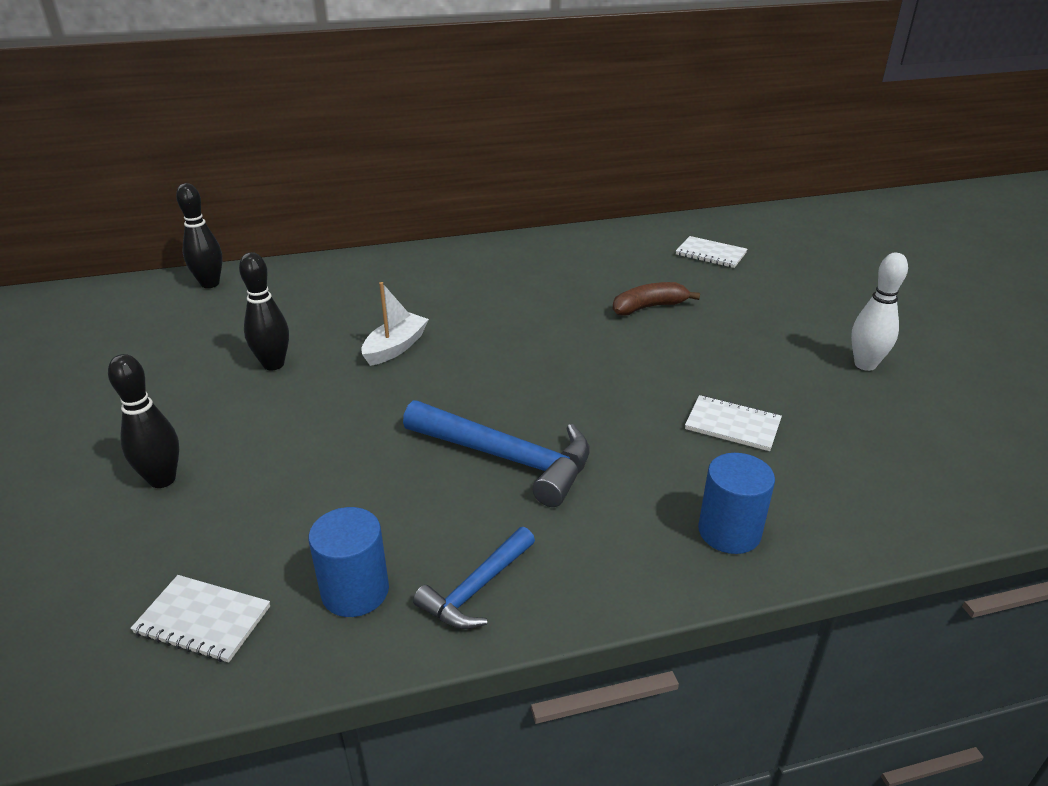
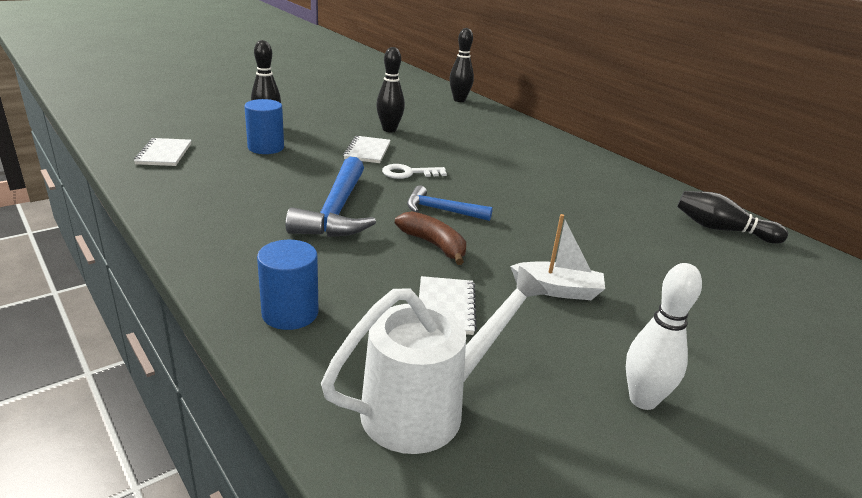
camera: 65 degrees right, 5 degrees down
(355, 591) = (191, 184): blue cylinder -> blue cylinder (266, 147)
(395, 347) = (439, 158): white boat -> white boat (557, 290)
(427, 380) = (408, 173): none -> white key
(476, 589) = (200, 218): blue hammer -> blue hammer (442, 210)
(633, 243) = (722, 230): none -> black bowling pin
(649, 307) = (607, 248): brown banana -> brown banana (434, 245)
(710, 254) = (766, 276): white notebook -> white notebook (367, 151)
(877, 471) = (427, 407): none -> white watering can

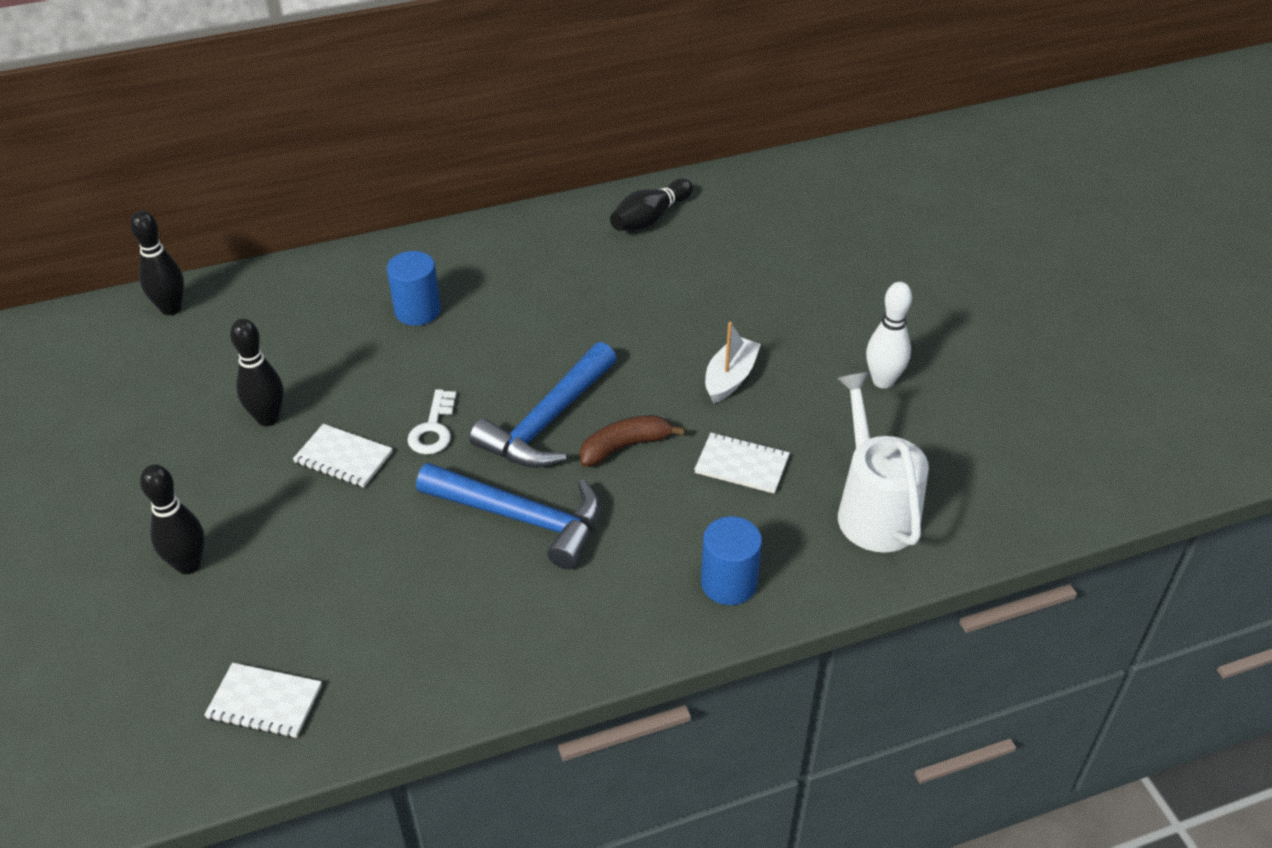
camera: 70 degrees left, 15 degrees up
(266, 147) = (286, 573): blue cylinder -> blue cylinder (417, 311)
(442, 210) = (547, 421): blue hammer -> blue hammer, size x1.69

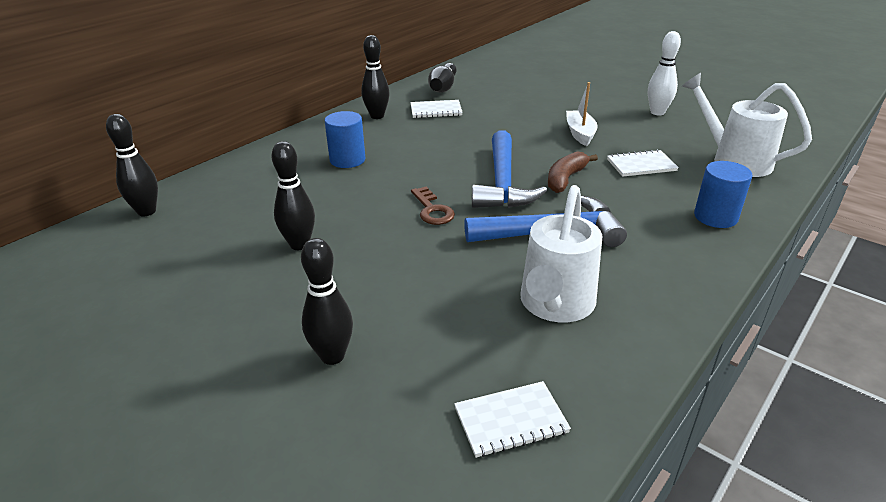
camera: 30 degrees left, 10 degrees down
(343, 458) = (386, 246): white notebook -> white notebook (436, 110)
(424, 609) = (555, 305): none -> white watering can
(433, 429) = (432, 210): white key -> brown key
(517, 245) = (377, 116): none -> black bowling pin

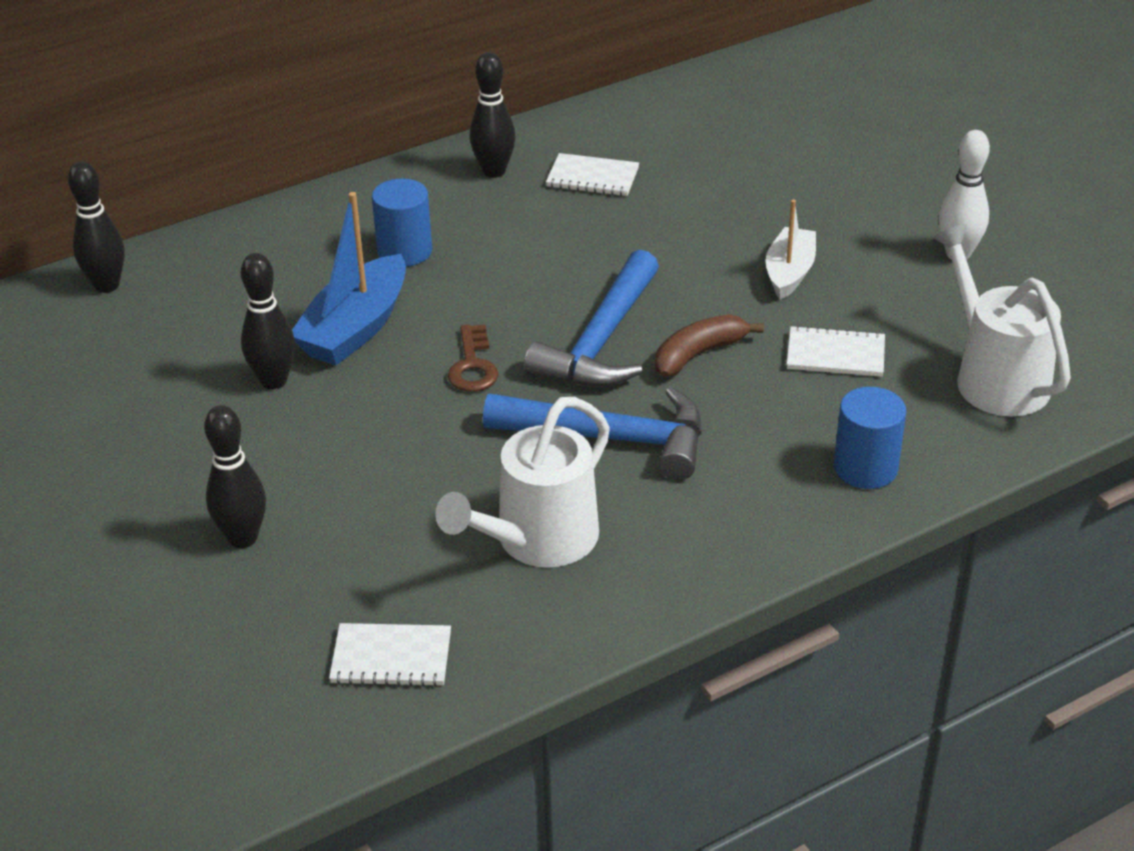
camera: 20 degrees right, 5 degrees up
(340, 204) = (355, 328): none -> blue boat
(443, 87) = (636, 127): black bowling pin -> none

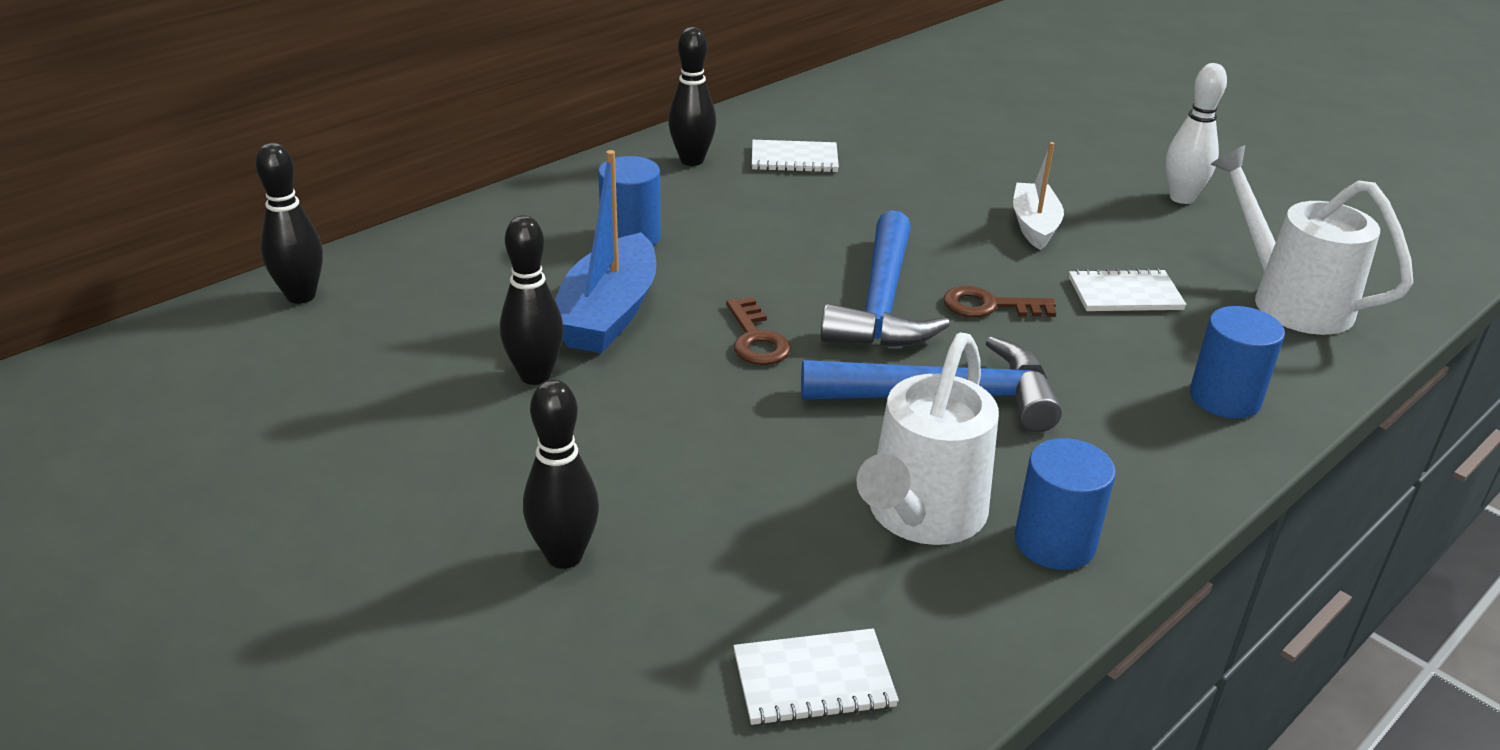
camera: 15 degrees left, 5 degrees down
(636, 577) = (1054, 542): none -> blue cylinder
(699, 354) = (989, 306): brown banana -> brown key

